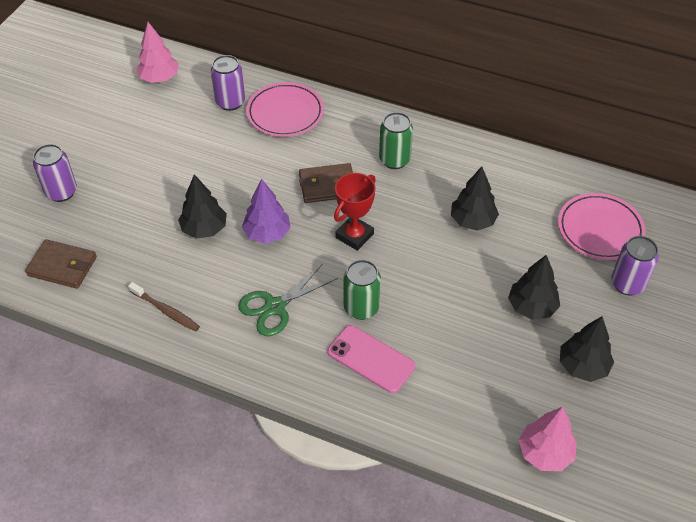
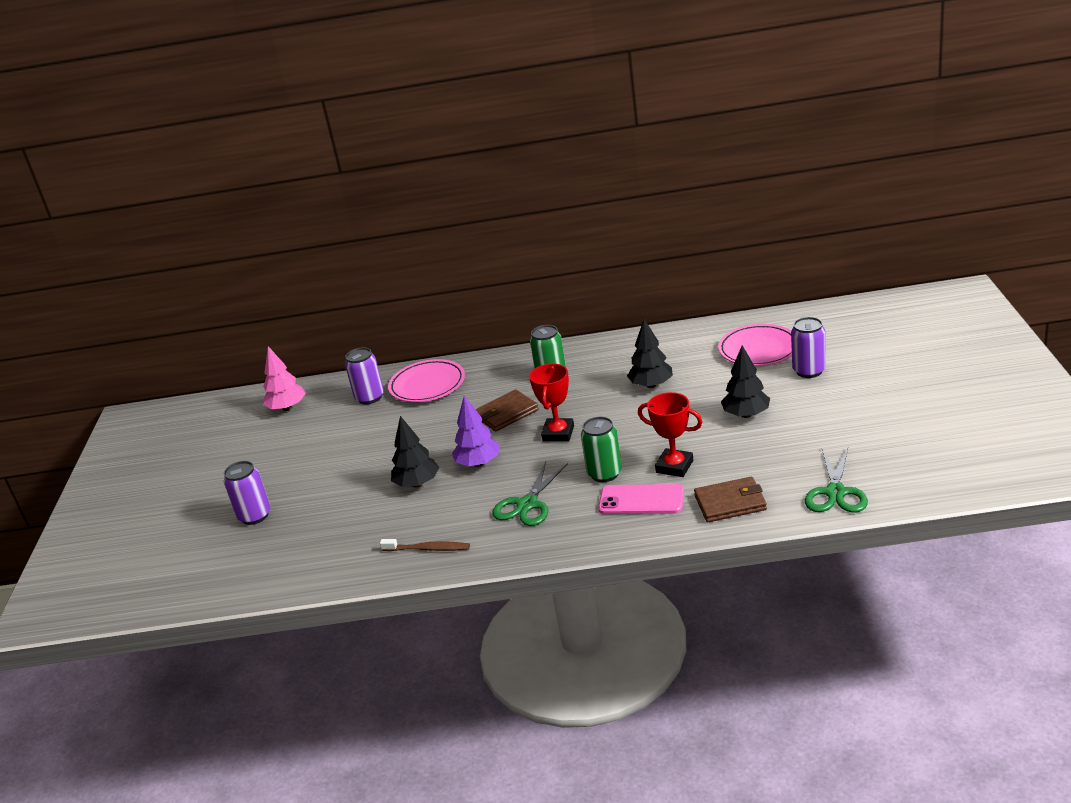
camera: 20 degrees left, 20 degrees down
(62, 266) = (299, 562): brown wallet -> brown wallet (730, 503)
(426, 335) = (674, 466): none -> red trophy
(545, 453) = (835, 492): pink tree -> green scissors
(583, 366) = (818, 431): black tree -> none

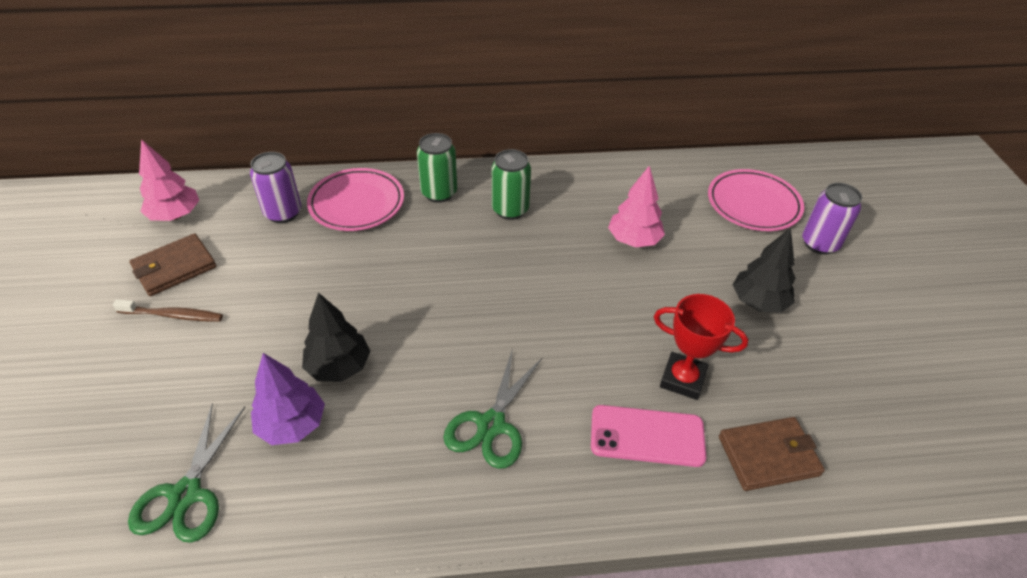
camera: 10 degrees left, 15 degrees up
(255, 516) = (104, 399): purple can -> none
(428, 549) = (350, 496): brown toothbrush -> brown toothbrush (173, 315)
(478, 463) = (422, 340): purple tree -> purple tree (292, 425)
(506, 413) = (456, 261): brown wallet -> brown wallet (174, 267)
(558, 433) = (525, 303): red trophy -> none
(604, 473) = (591, 380): green can -> green can (439, 193)
(651, 385) = (633, 240): black tree -> pink tree
(835, 492) = (904, 453): green scissors -> green scissors (186, 494)

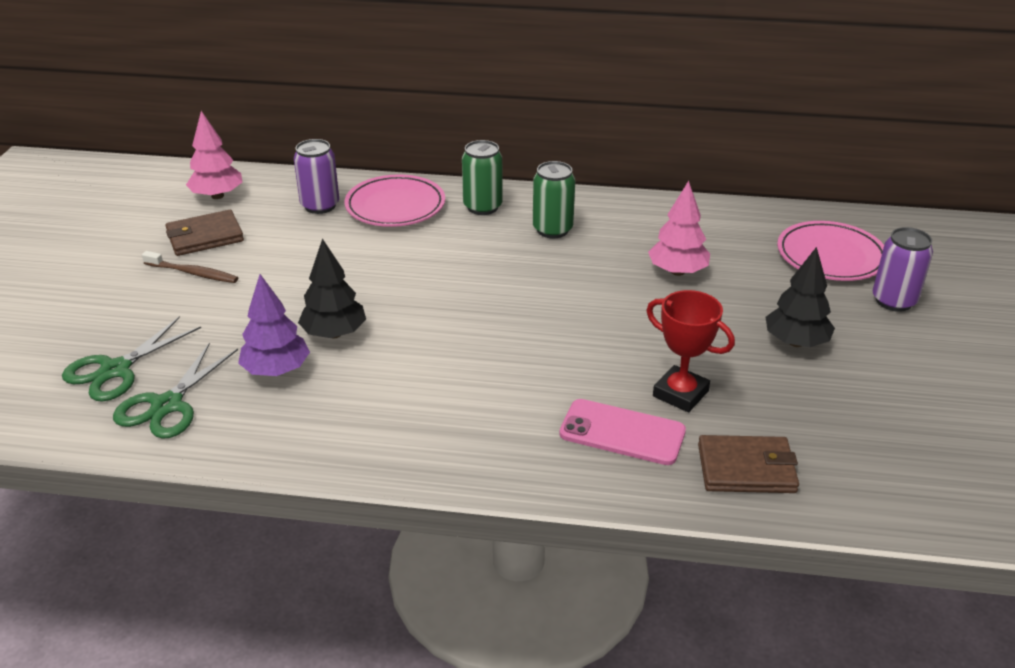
camera: 15 degrees right, 10 degrees down
(491, 425) = (466, 399): green scissors -> green scissors (115, 370)

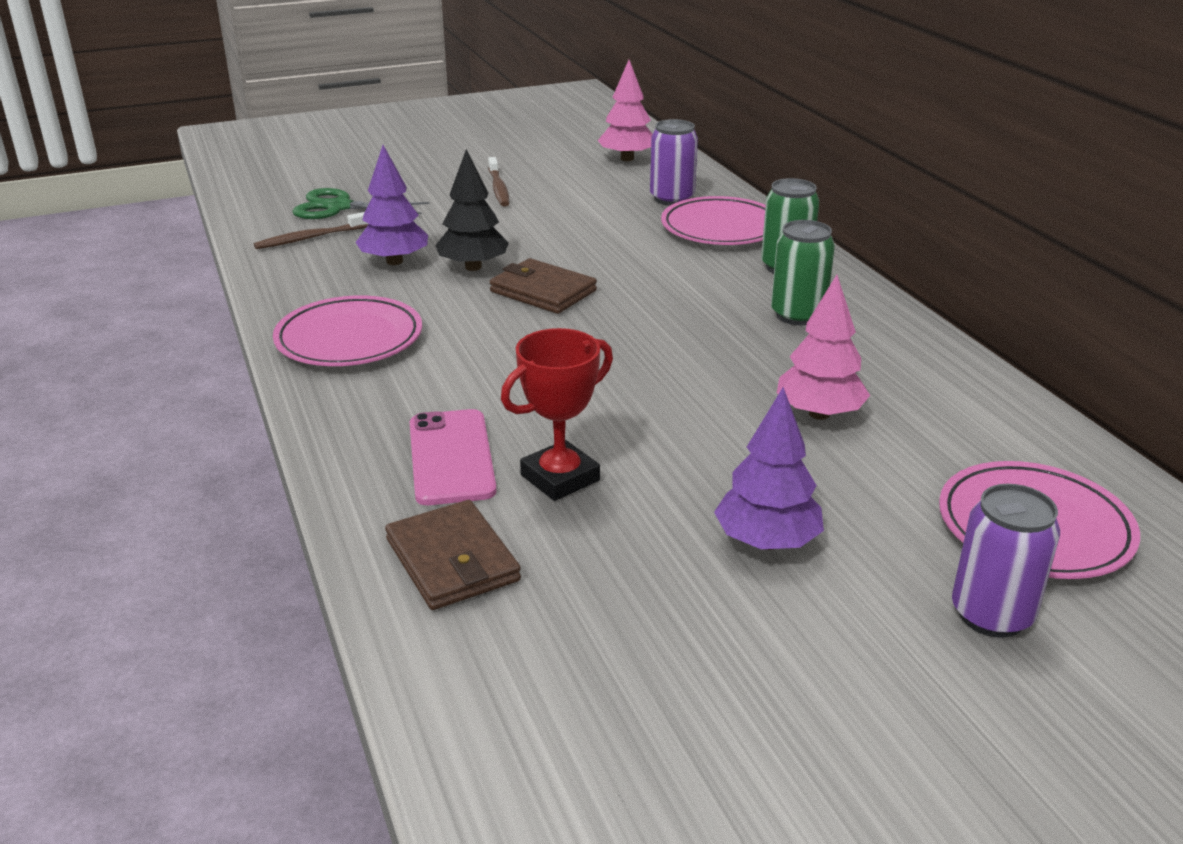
camera: 60 degrees right, 5 degrees down
(167, 405) = (310, 238): green scissors -> brown toothbrush
(205, 237) = (557, 175): brown wallet -> brown wallet (543, 291)
(398, 434) = (349, 339): none -> pink plate
(680, 393) = (560, 478): red trophy -> red trophy turned 45 degrees clockwise
(796, 342) = (767, 542): black tree -> purple tree

